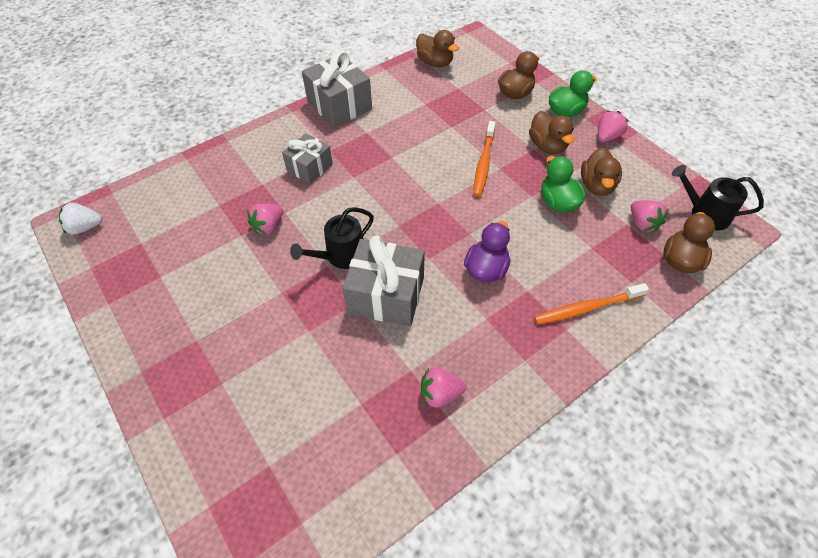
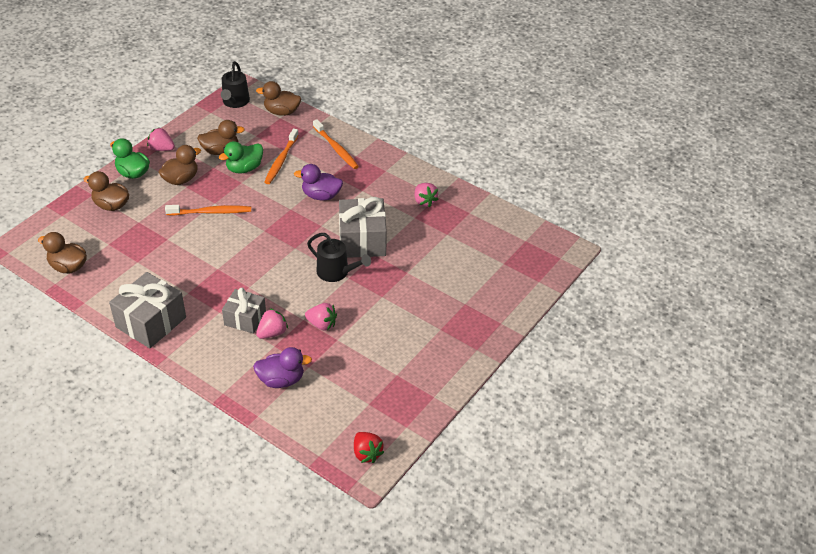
camera: 110 degrees left, 10 degrees down
(85, 227) = (367, 453): white strawberry -> red strawberry
(215, 181) = (281, 380): none -> purple duck
(435, 63) = (68, 267): brown duck -> brown duck turned 90 degrees counterclockwise
(567, 240) = (281, 161): none -> orange toothbrush
(642, 223) = (253, 128): pink strawberry -> pink strawberry (272, 333)

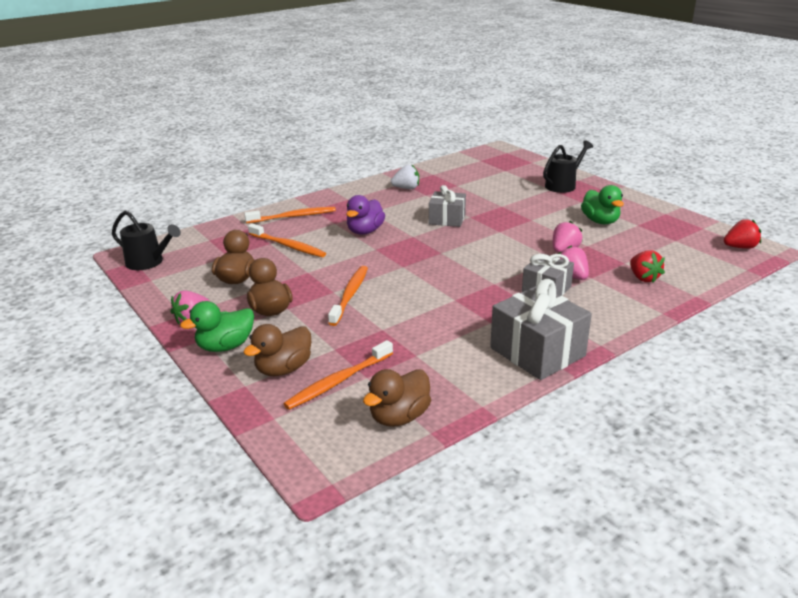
camera: 70 degrees left, 15 degrees down
(101, 232) = (338, 381): none -> orange toothbrush
(244, 168) = (284, 268): green duck -> green duck (600, 221)
(281, 112) = (200, 237): brown duck -> none
(281, 380) = (643, 278): purple duck -> red strawberry
(336, 272) = (489, 236): black watering can -> black watering can (563, 185)
(362, 240) = (447, 219): grey gift -> grey gift, size x0.63
(424, 201) = (406, 188): pink strawberry -> white strawberry

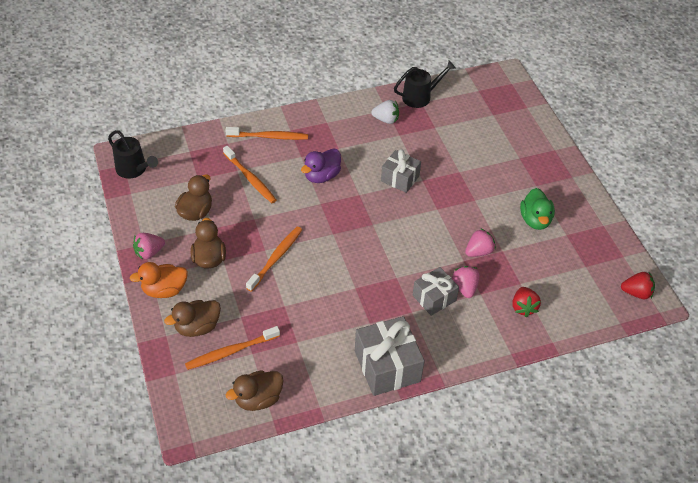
camera: 15 degrees right, 20 degrees up
(225, 346) = (164, 290): green duck -> orange duck
(563, 185) = (534, 155): black watering can -> black watering can (420, 97)

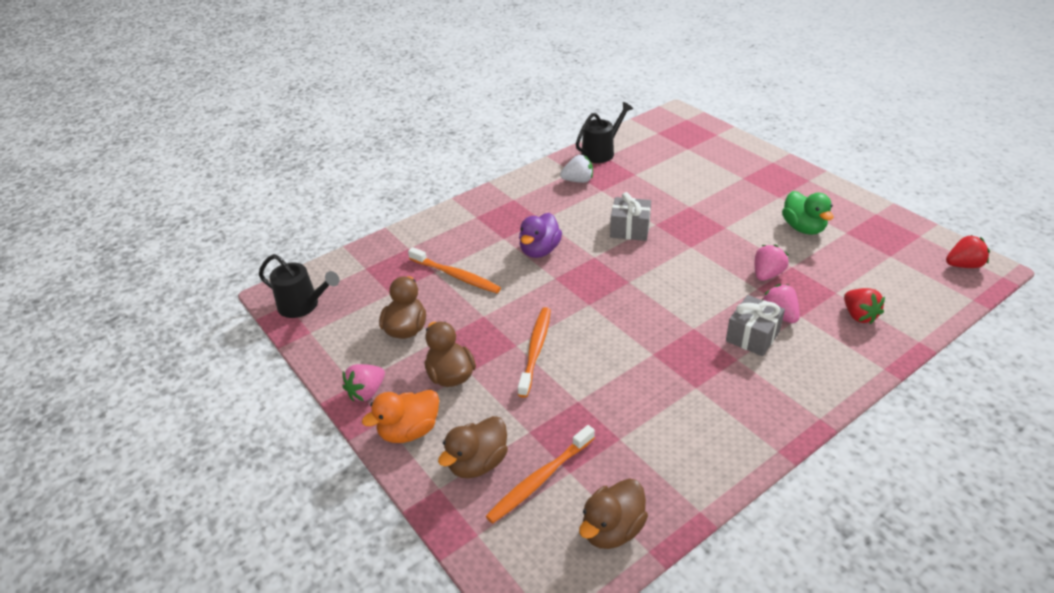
camera: 15 degrees left, 10 degrees down
(269, 137) = (455, 229): orange toothbrush -> none
(387, 366) = (751, 430): grey gift -> none

